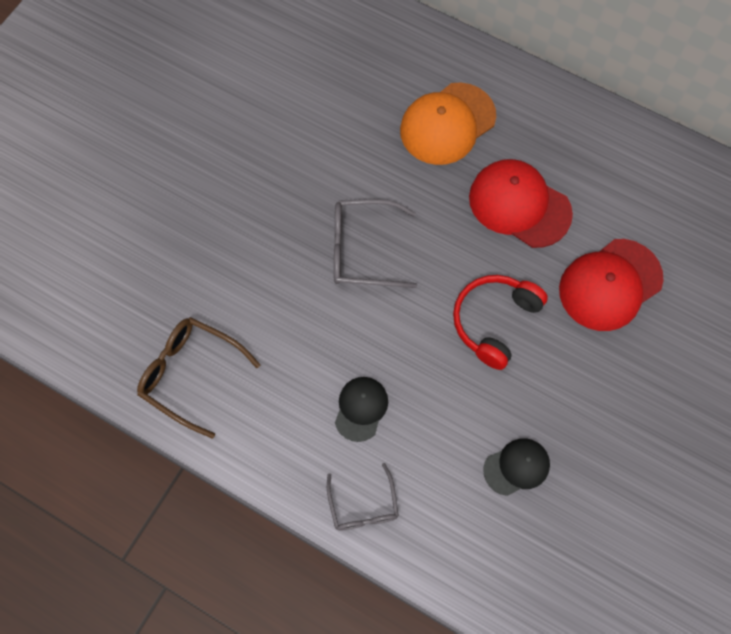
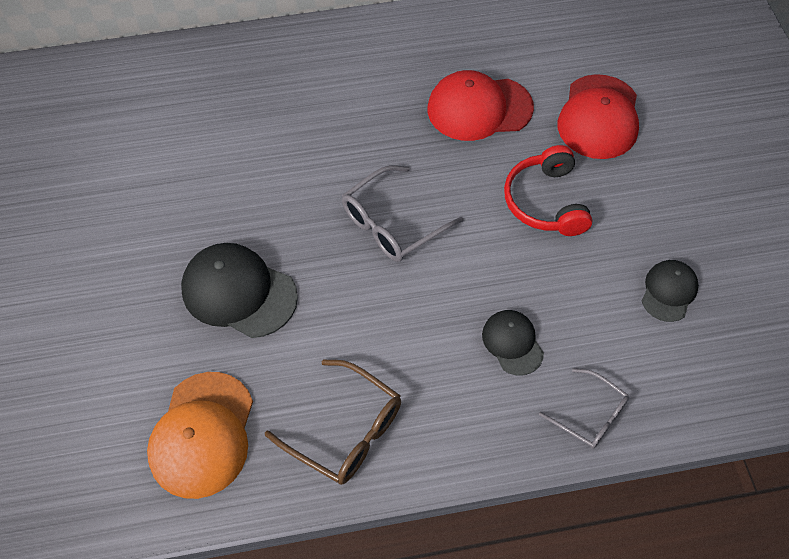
camera: 40 degrees left, 10 degrees down
(191, 375) = (345, 430): brown glasses -> brown glasses turned 135 degrees counterclockwise
(212, 219) = (239, 292): none -> black cap
(447, 124) = (367, 89): orange cap -> orange cap (202, 434)

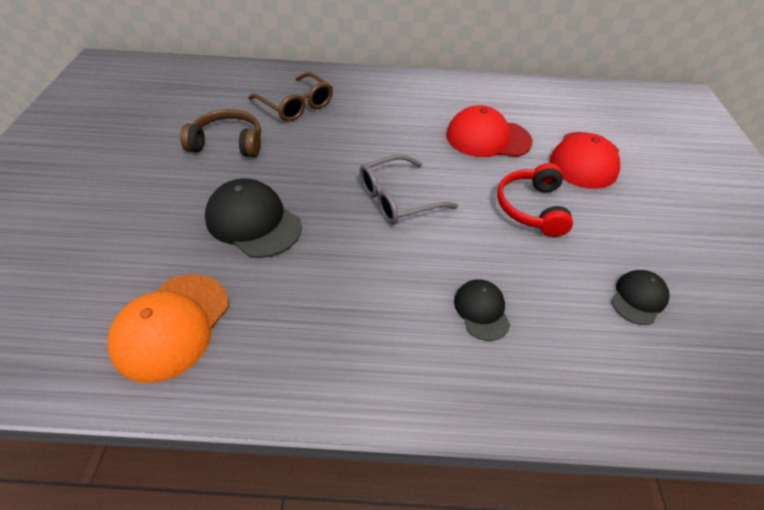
camera: 10 degrees right, 10 degrees down
(165, 187) = (228, 143): none -> brown headphones
(345, 430) = (302, 352): brown glasses -> brown glasses (296, 105)
(589, 415) = (548, 393): grey glasses -> none

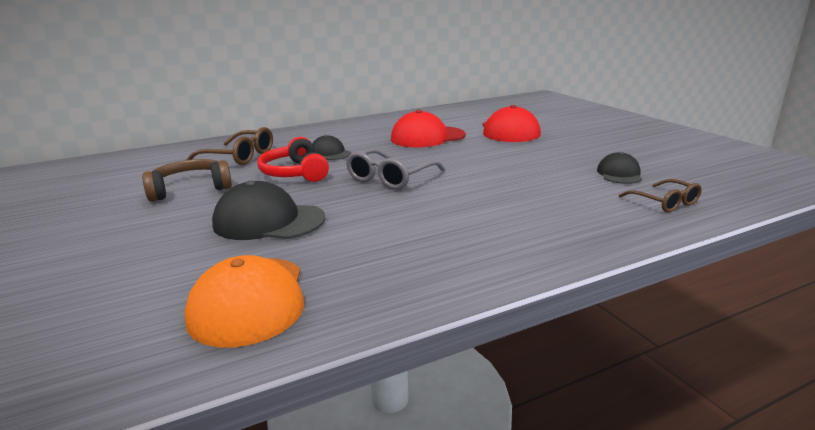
camera: 25 degrees left, 25 degrees down
(481, 310) = (523, 208): black cap -> black cap (330, 153)
(531, 208) = (499, 157): red headphones -> red headphones (294, 173)
(640, 376) = (664, 202): none -> brown glasses

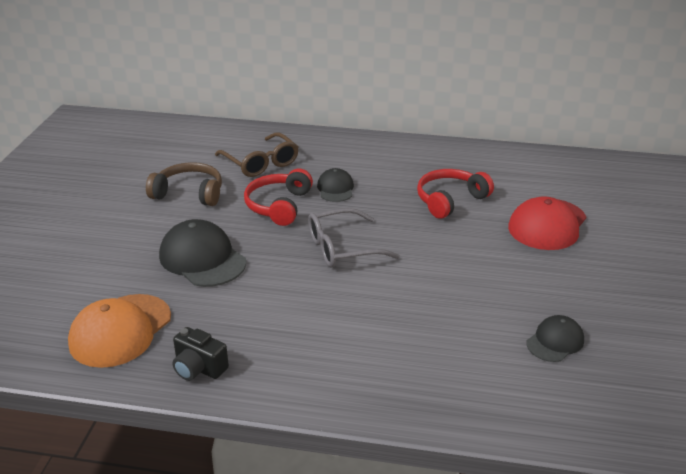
camera: 35 degrees right, 10 degrees up
(386, 291) = (199, 368): none -> black camera
(427, 137) = (450, 200): red cap -> red headphones
(664, 202) = (532, 398): brown glasses -> none

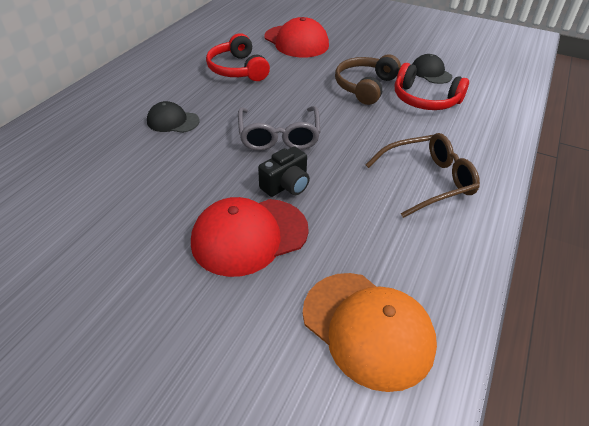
camera: 75 degrees left, 10 degrees up
(189, 193) = (93, 231): brown headphones -> brown headphones (365, 86)
(199, 368) = (444, 261): black camera -> black camera (286, 185)
(202, 259) = (249, 236): black cap -> red cap
(260, 163) = (74, 161): brown glasses -> brown glasses (427, 181)
(278, 206) = (177, 162): red headphones -> red headphones (425, 100)

